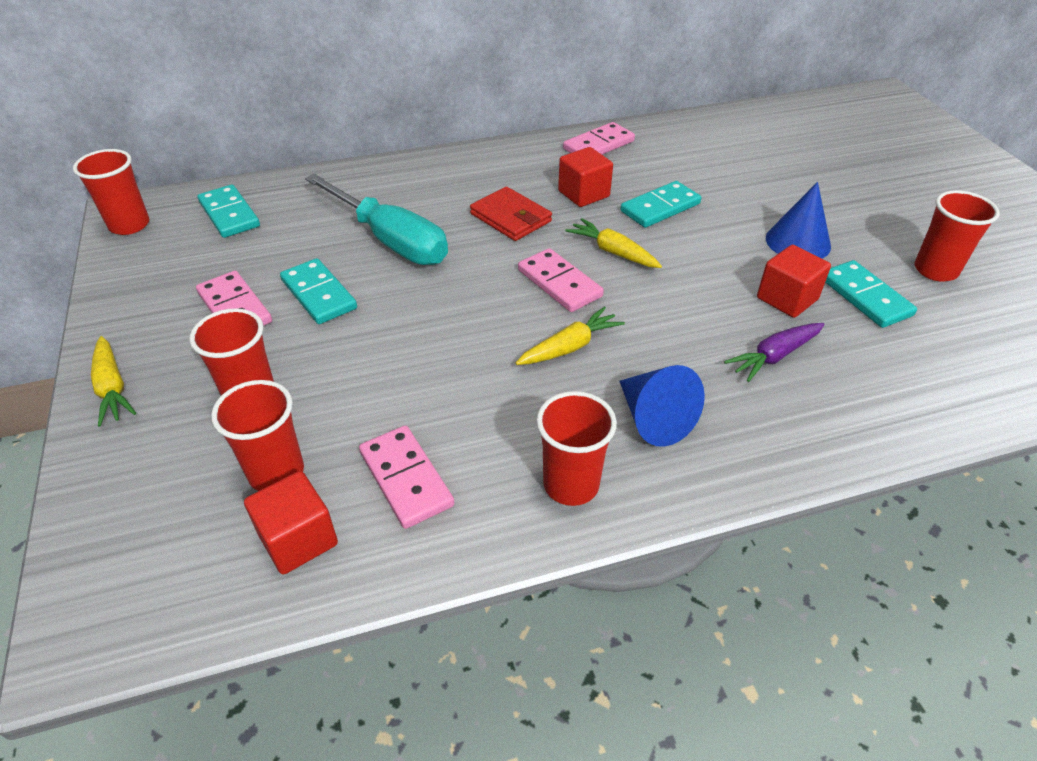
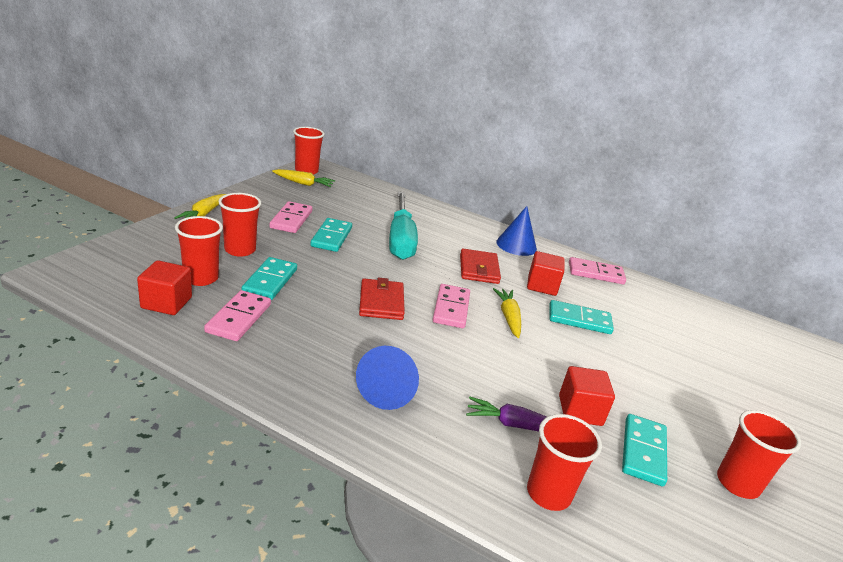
camera: 40 degrees right, 15 degrees down
(229, 214) = (350, 190): turquoise domino -> turquoise domino (270, 281)
(496, 331) = (381, 302): none -> red wallet
(569, 347) = (404, 333): yellow carrot -> yellow carrot (303, 183)
(571, 484) = (297, 378): red cup -> red cup (548, 493)
(798, 242) = (647, 394): blue cone -> blue cone (516, 245)

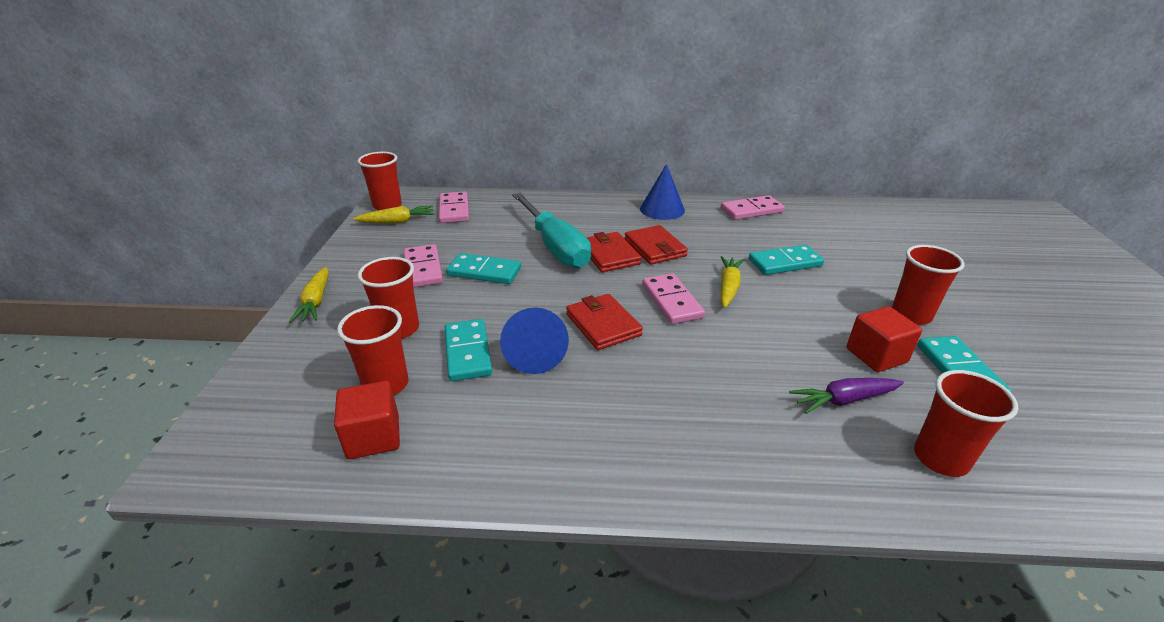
camera: 20 degrees left, 5 degrees up
(238, 318) = (475, 415): pink domino -> pink domino (454, 210)
(331, 237) = (484, 272): turquoise domino -> turquoise domino turned 60 degrees counterclockwise
(388, 390) = (705, 423): blue cone -> blue cone (534, 354)
(436, 260) = (609, 255): none -> red wallet
(508, 317) = (728, 287): yellow carrot -> yellow carrot turned 45 degrees clockwise
(542, 286) = (723, 242): red cube -> none
(737, 483) = (1046, 364): red cup -> red cup (911, 315)

